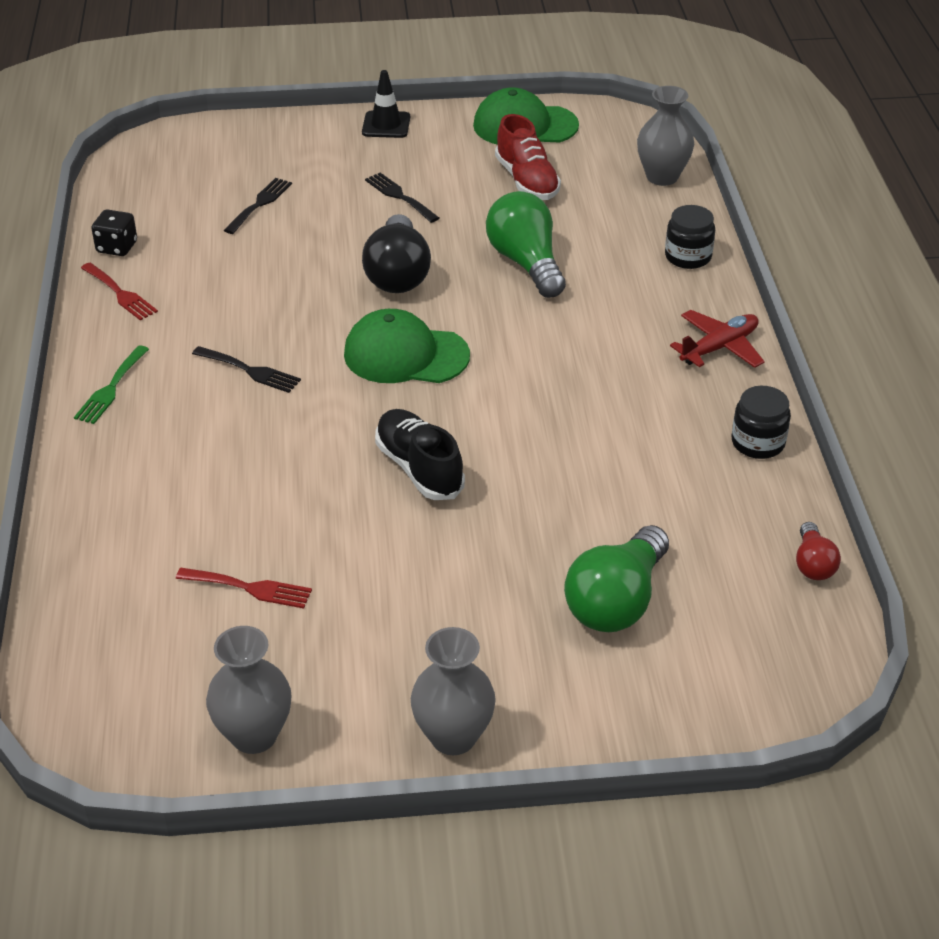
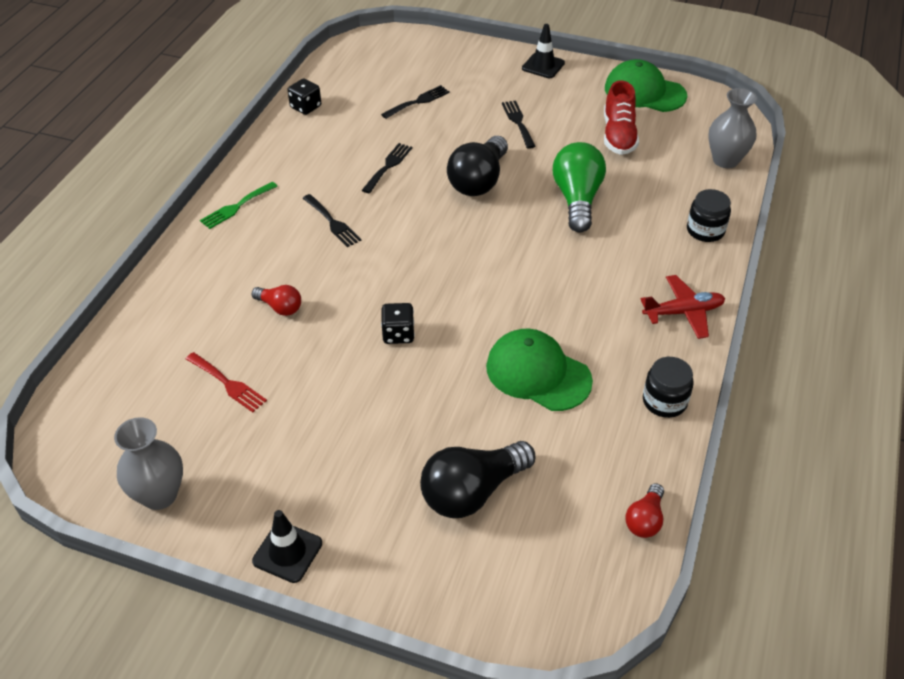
camera: 25 degrees right, 5 degrees up
(120, 294) = (286, 141): red fork -> none
(253, 484) = (280, 307): none -> red light bulb
(274, 287) = (388, 166): none -> black fork
(405, 355) = (445, 244): green cap -> green cap (538, 373)
(419, 468) = (398, 334): black shoe -> black dice
(453, 736) = (287, 552): grey vase -> black traffic cone
(616, 601) = (472, 491): green light bulb -> black light bulb

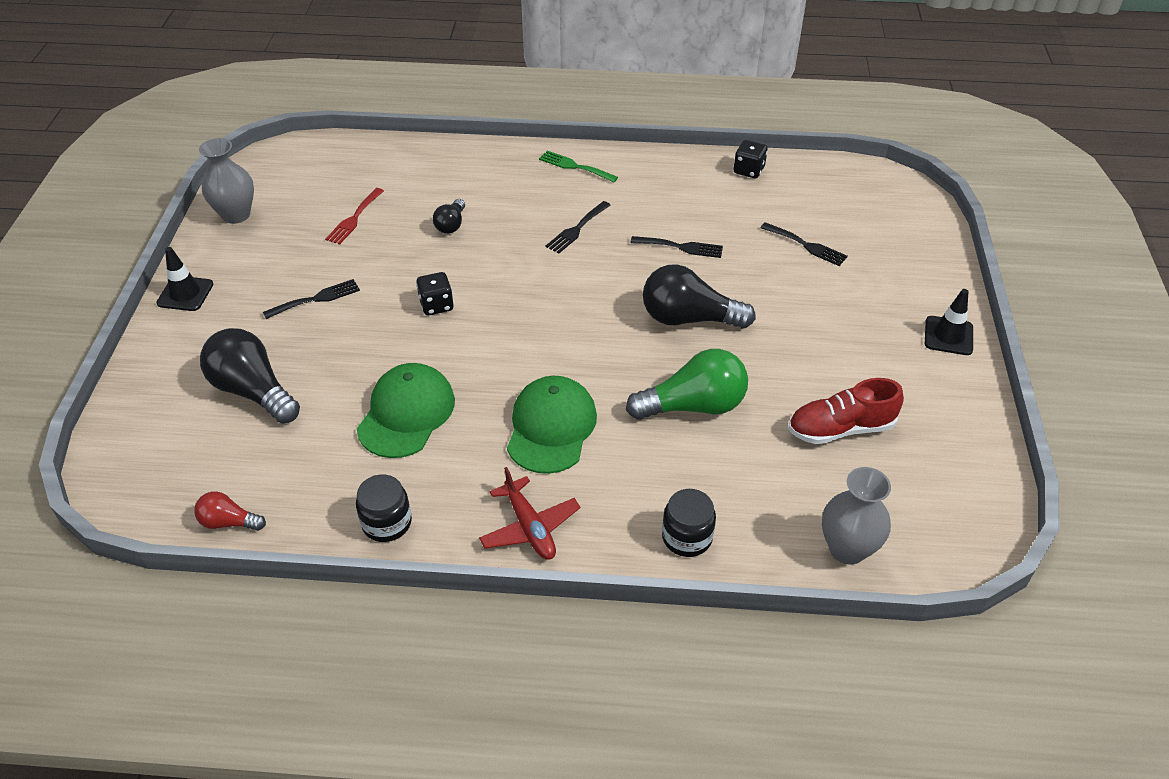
camera: 75 degrees right, 0 degrees up
(280, 307) = (451, 225): red light bulb -> black light bulb
(518, 122) = (815, 332): black fork -> black fork (316, 299)
(644, 92) = (955, 444): green cap -> green cap (551, 427)

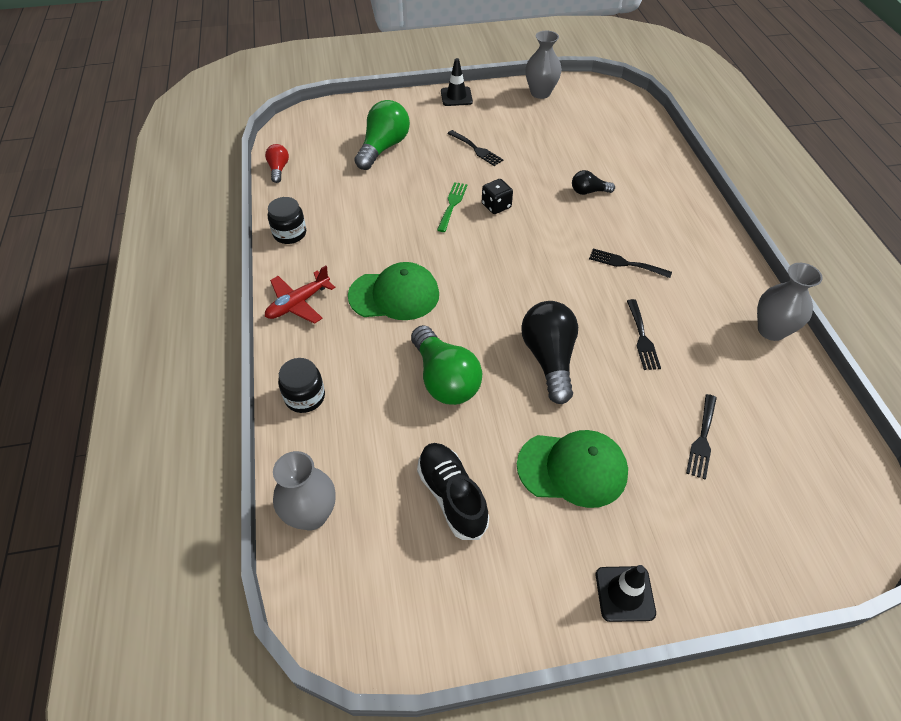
camera: 75 degrees right, 5 degrees up
(253, 391) = (383, 148): black light bulb -> green light bulb
(354, 219) = (567, 143): red fork -> none
(406, 413) = (385, 218): green cap -> green cap (572, 469)
(574, 166) = (709, 245): green fork -> green fork (452, 204)
(697, 166) = (771, 330): none -> grey vase
(748, 170) = (794, 373): black dice -> none
(840, 428) = (452, 496): red shoe -> black shoe

